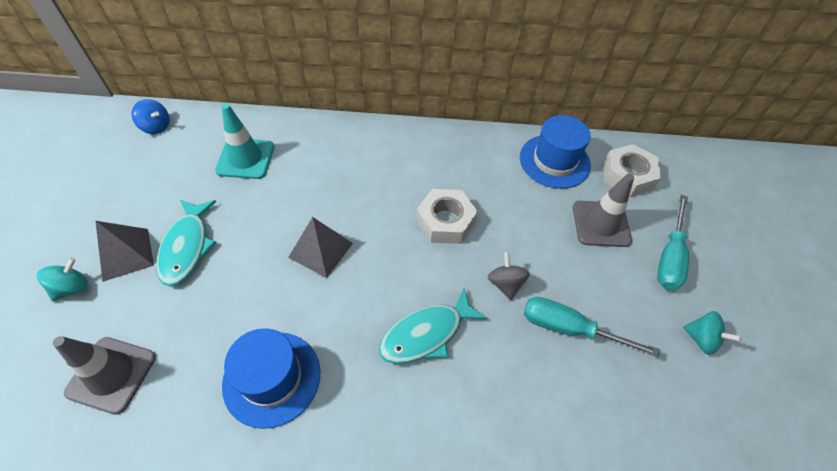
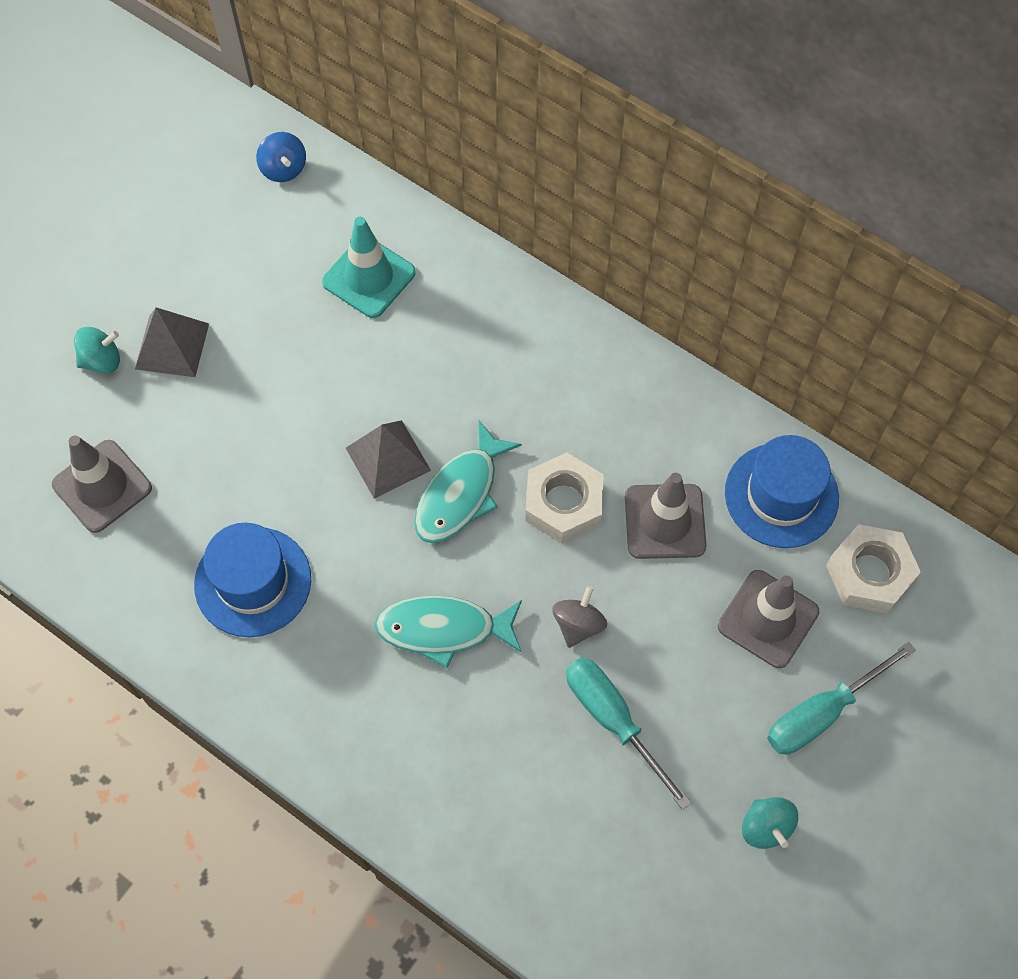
camera: 35 degrees right, 10 degrees up
(187, 247) = (240, 372): turquoise fish -> turquoise fish (460, 493)
(507, 203) = (665, 521): none -> grey traffic cone

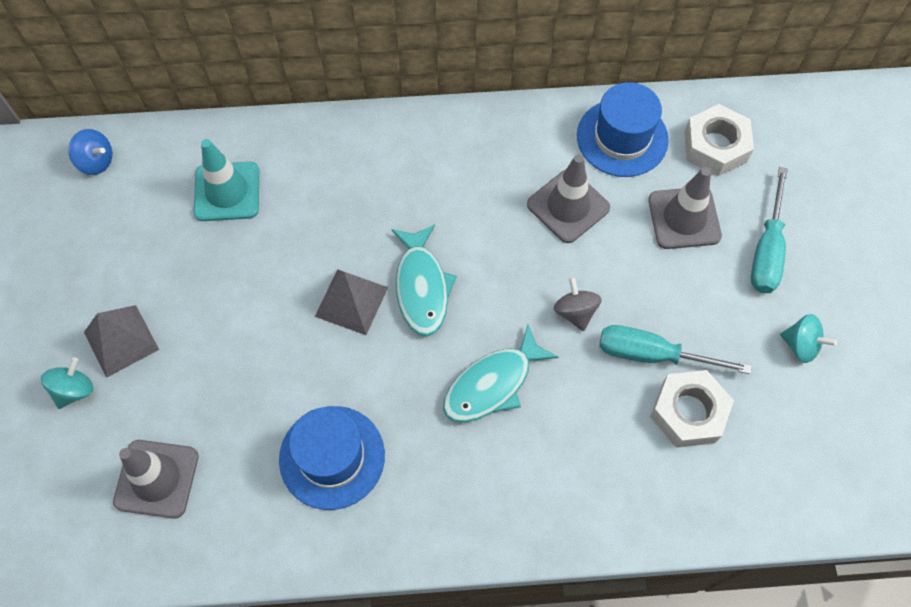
camera: 40 degrees left, 0 degrees up
(563, 503) = (494, 243): white nut -> white nut (688, 412)

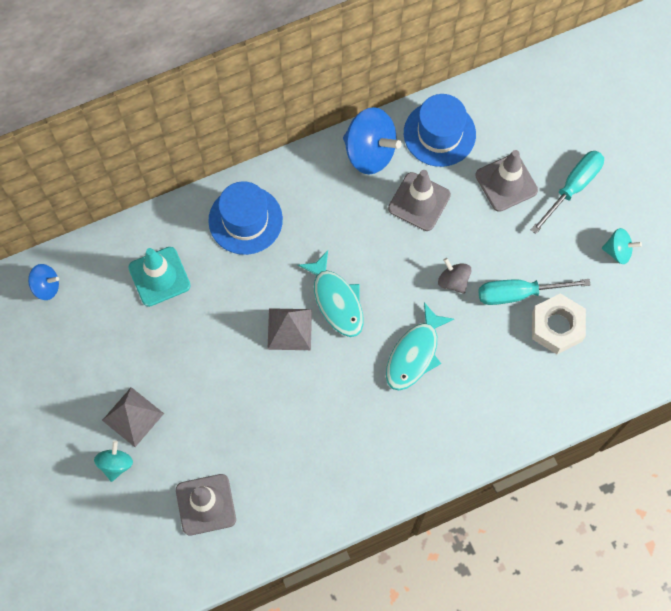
camera: 20 degrees left, 5 degrees up
(332, 457) = (323, 445): blue hat -> blue hat (245, 220)
(530, 133) = (370, 152): none -> blue spinning top
(715, 146) = (510, 118): white nut -> none
(767, 250) = (573, 187): turquoise screwdriver -> turquoise screwdriver turned 135 degrees counterclockwise

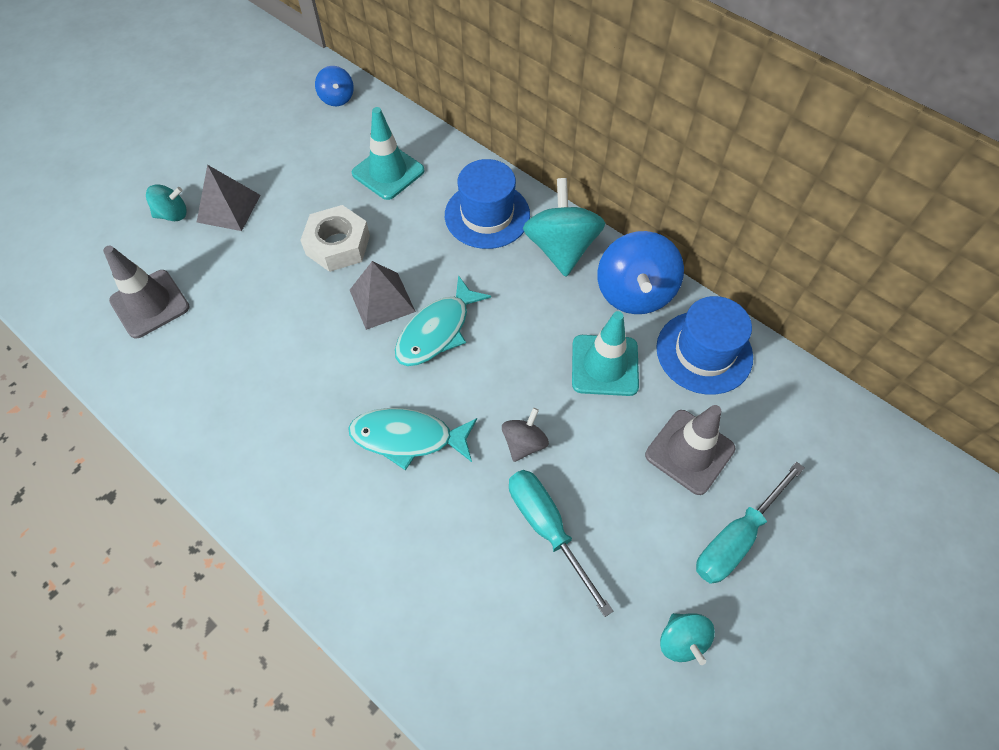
camera: 65 degrees right, 10 degrees down
(305, 182) = (561, 248): none -> turquoise spinning top
(419, 202) = (604, 365): grey traffic cone -> turquoise traffic cone
(556, 326) = (525, 599): white nut -> white nut (338, 245)
(573, 187) = (736, 538): turquoise screwdriver -> turquoise screwdriver turned 120 degrees clockwise

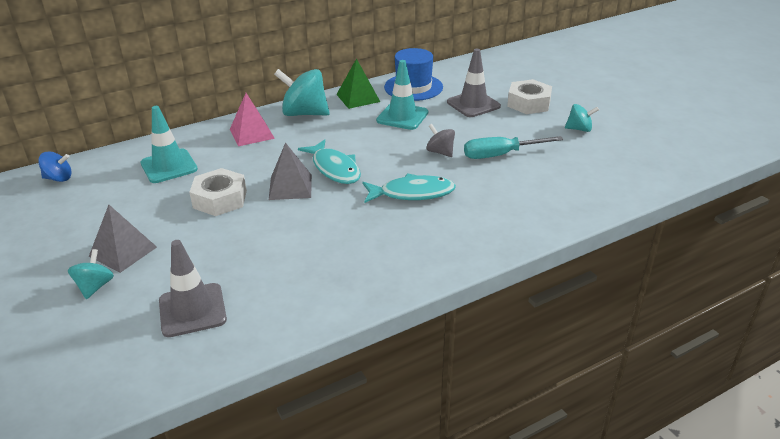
camera: 70 degrees left, 25 degrees down
(408, 438) = (412, 193): turquoise fish -> turquoise fish turned 120 degrees counterclockwise
(487, 215) = (252, 133): blue hat -> pink pyramid
(634, 293) = (358, 98): blue spinning top -> green pyramid
(736, 538) = (528, 103): turquoise screwdriver -> white nut

